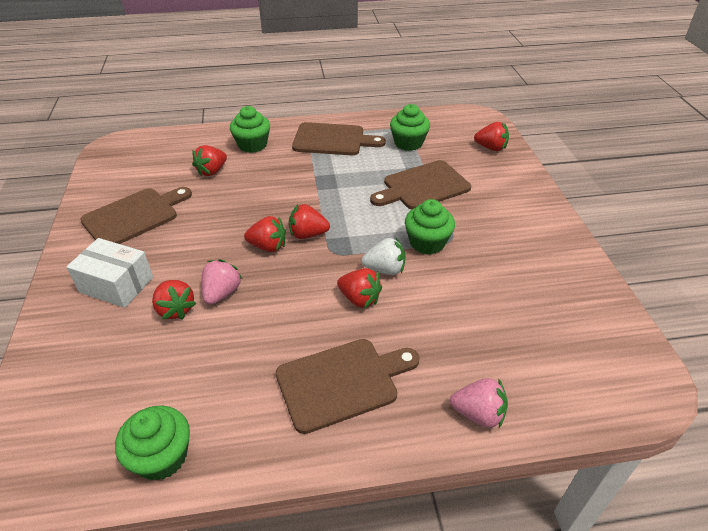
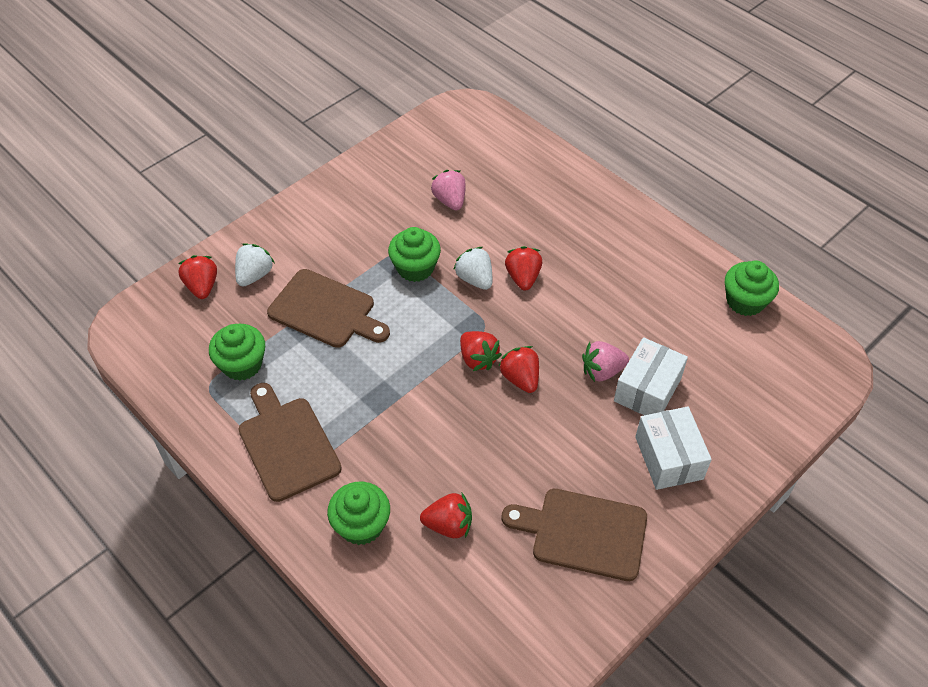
camera: 125 degrees left, 10 degrees up
(175, 309) = (647, 389): red strawberry -> white box
(342, 382) = (605, 246): brown cutting board -> none
(478, 414) = (562, 173): pink strawberry -> pink strawberry (450, 200)
(484, 169) = (254, 275): none -> white strawberry

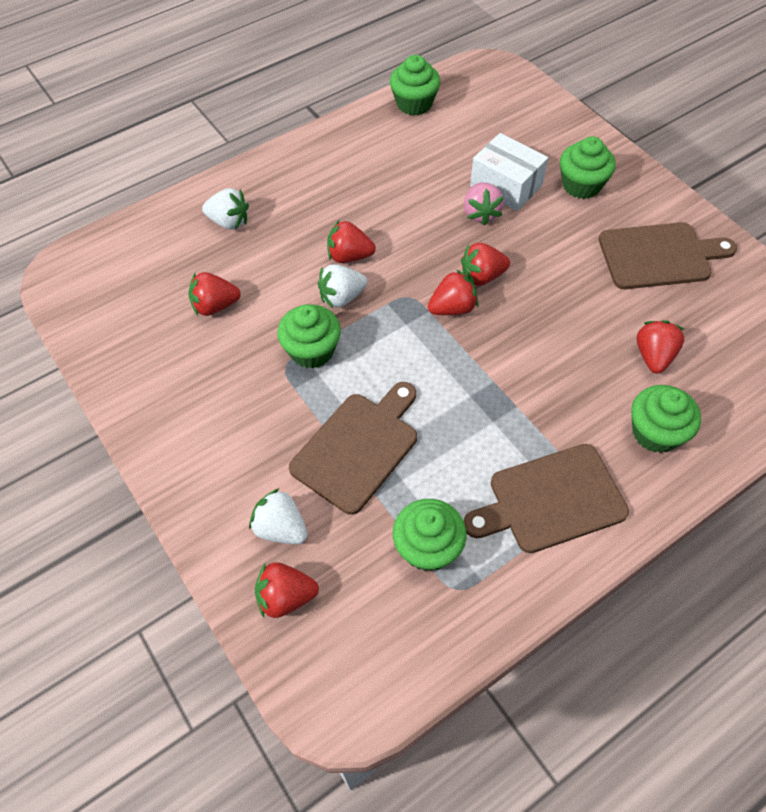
camera: 80 degrees left, 5 degrees up
(450, 200) = (215, 306): pink strawberry -> red strawberry
(543, 191) = (229, 222): none -> white strawberry
(583, 533) = (659, 256): brown cutting board -> brown cutting board turned 120 degrees counterclockwise
(669, 458) = (581, 185): white box -> green cupcake

